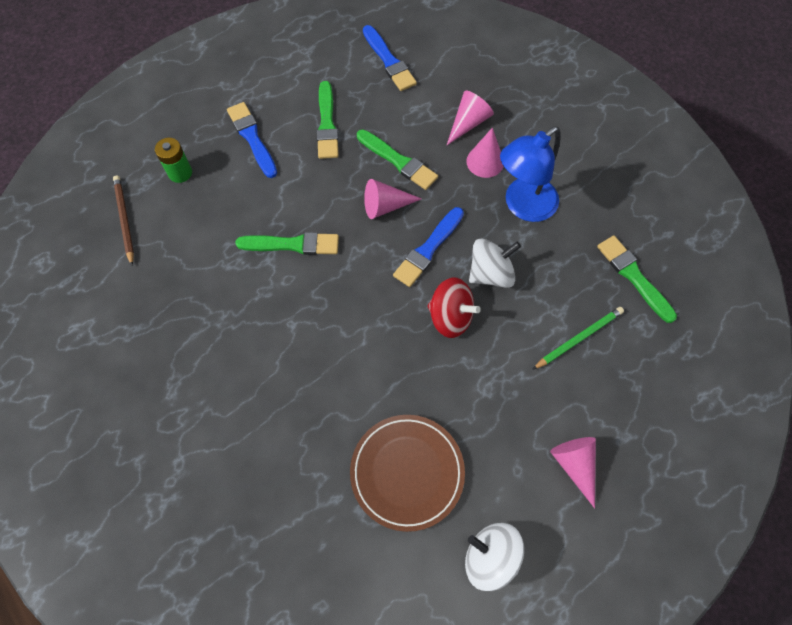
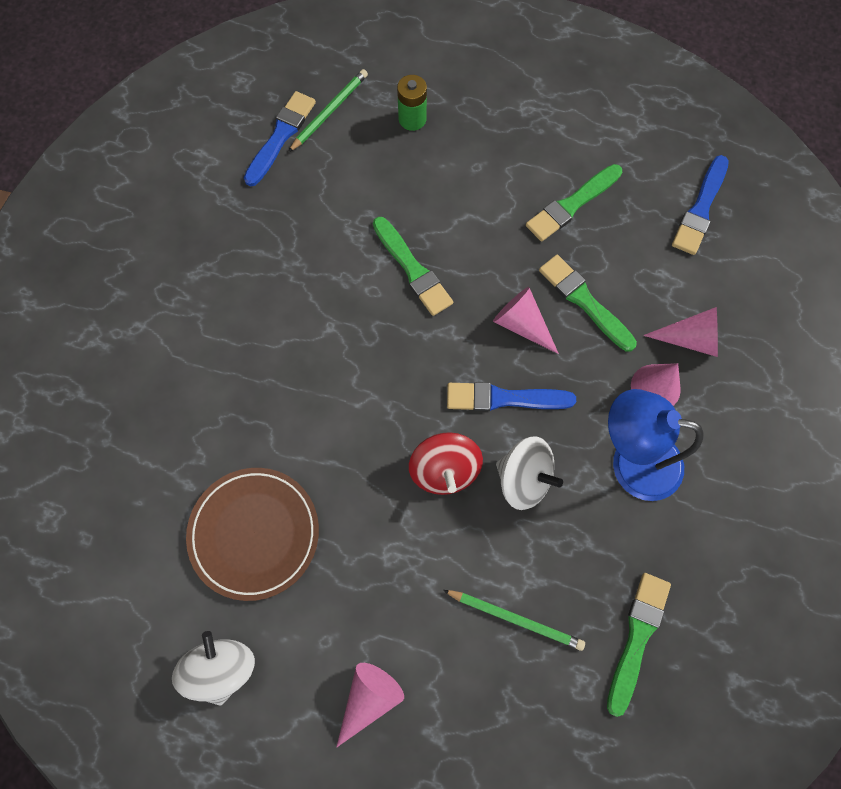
camera: 55 degrees right, 5 degrees up
(124, 220) = (329, 111): brown pencil -> green pencil
(252, 138) = (499, 150): blue brush -> blue brush (281, 136)
(398, 161) = (584, 301): green brush -> green brush turned 135 degrees clockwise

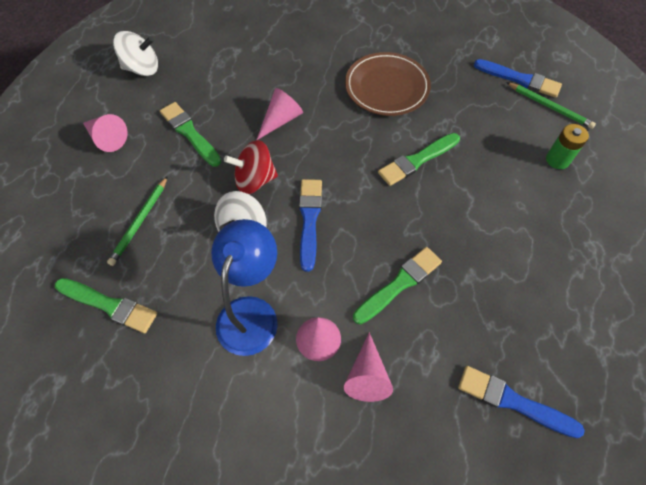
camera: 90 degrees right, 10 degrees down
(254, 533) = (221, 79): brown plate -> brown plate (387, 87)
(522, 324) = (374, 234): pink cone -> pink cone (281, 120)
(572, 205) = (496, 279): green brush -> green brush (189, 133)

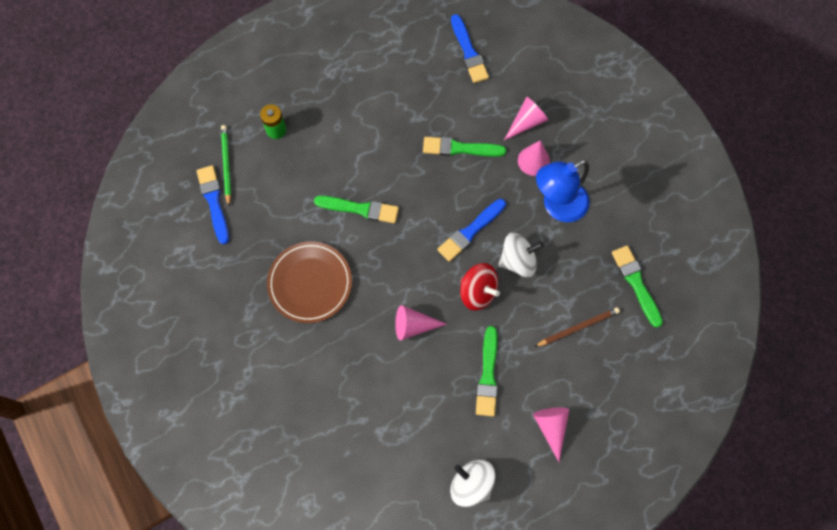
camera: 135 degrees left, 10 degrees up
(140, 222) = (578, 327): green pencil -> brown pencil

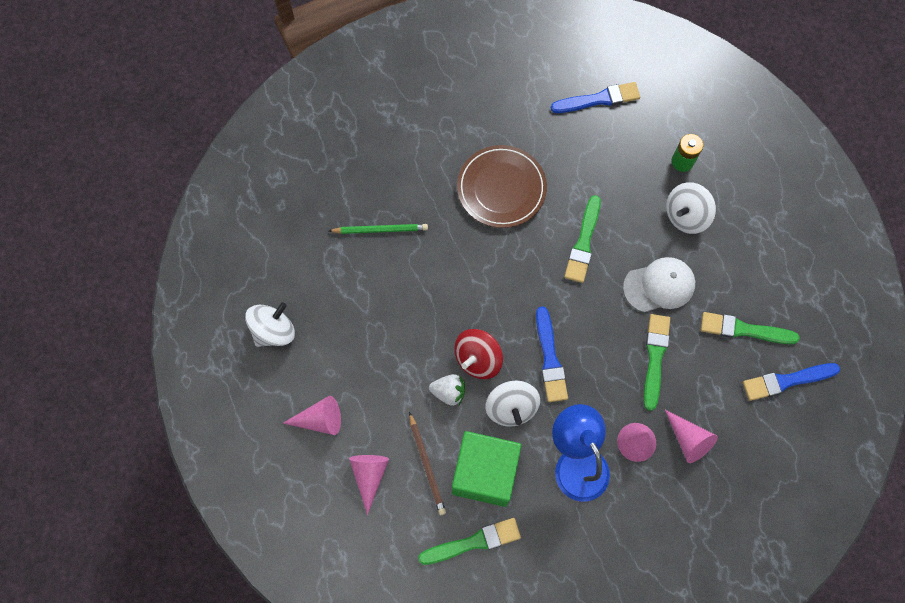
camera: 95 degrees right, 0 degrees up
(226, 165) = (641, 111): green pencil -> green pencil (380, 230)
(329, 126) = (686, 216): none -> white spinning top
(395, 146) = (659, 286): none -> white cap
(413, 325) = (445, 288): pink cone -> pink cone (369, 476)
(470, 231) = (550, 359): blue brush -> blue brush turned 150 degrees counterclockwise
(488, 375) = (383, 360): green brush -> green brush (744, 330)
(511, 314) = (448, 392): none -> white strawberry
(577, 278) = (485, 473): none -> green cube

